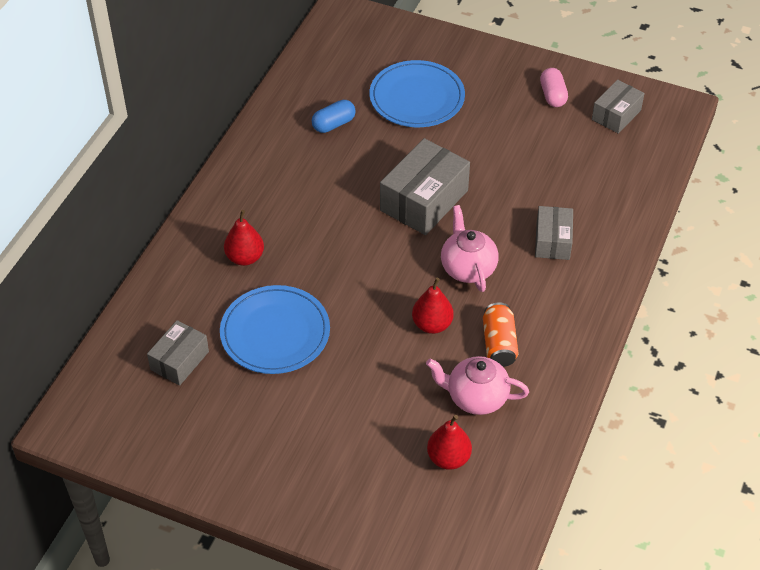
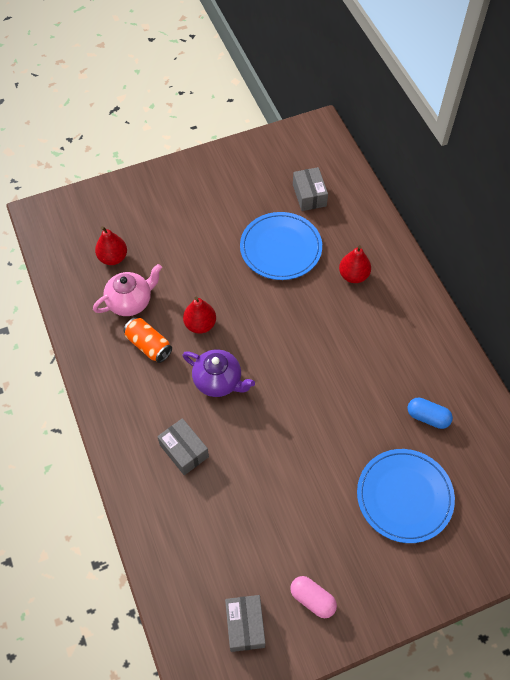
camera: 135 degrees right, 10 degrees up
(333, 124) = (427, 417): blue capsule -> blue capsule turned 75 degrees counterclockwise
(424, 200) = (299, 408): grey box -> none
(467, 268) = (218, 381): pink teapot -> purple teapot

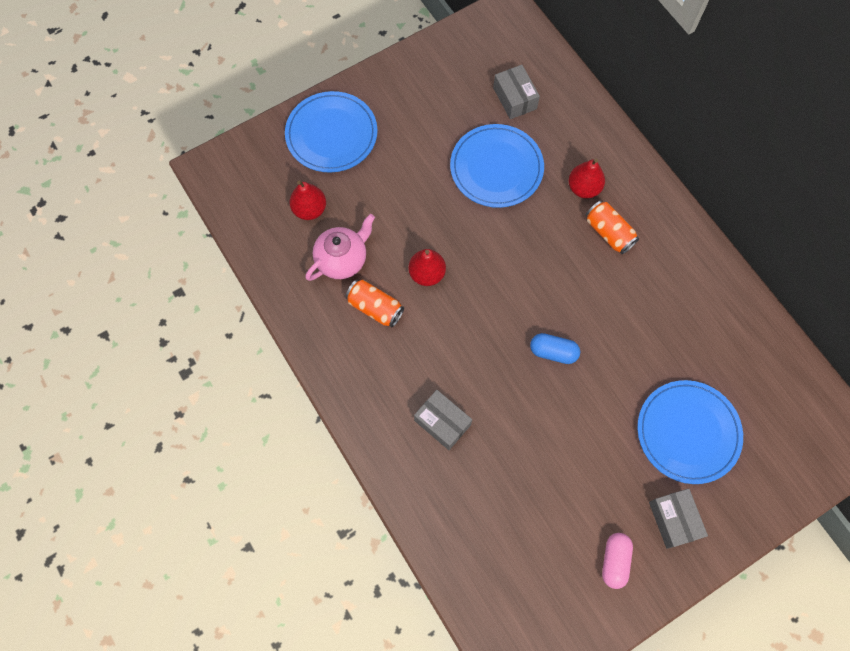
camera: 10 degrees left, 10 degrees up
(146, 201) = (331, 134): none -> blue plate
(218, 381) = (462, 337): purple teapot -> none
(245, 625) = (550, 602): grey box -> grey box (673, 520)
(312, 599) = (614, 561): pink capsule -> pink capsule turned 75 degrees clockwise
(368, 315) = (608, 233): none -> orange can
(427, 417) = (695, 340): blue capsule -> blue capsule (553, 352)

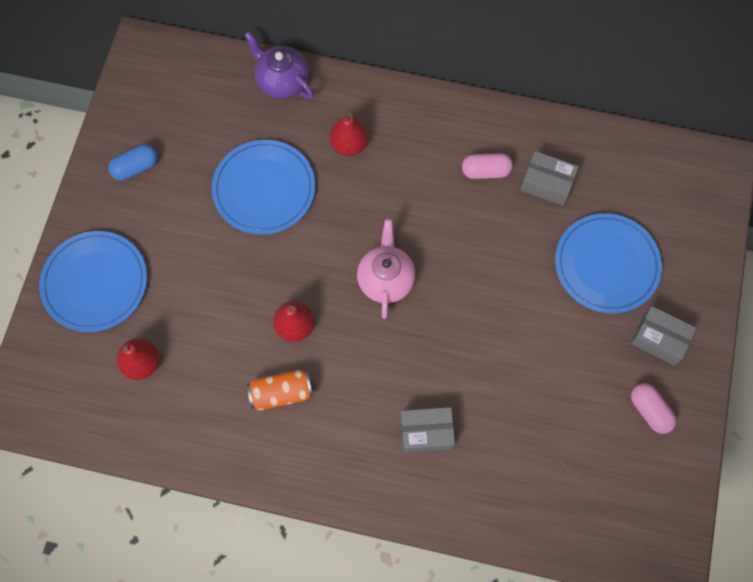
camera: 45 degrees left, 0 degrees up
(342, 259) = (213, 379): pink teapot -> pink teapot (386, 279)
(514, 98) = (221, 118): grey box -> grey box (547, 184)
(553, 352) = (453, 296): blue capsule -> blue capsule (136, 167)
(580, 108) = (282, 81): none -> purple teapot
(608, 233) = (403, 164): orange can -> none
(664, 289) = (486, 171): none -> pink capsule

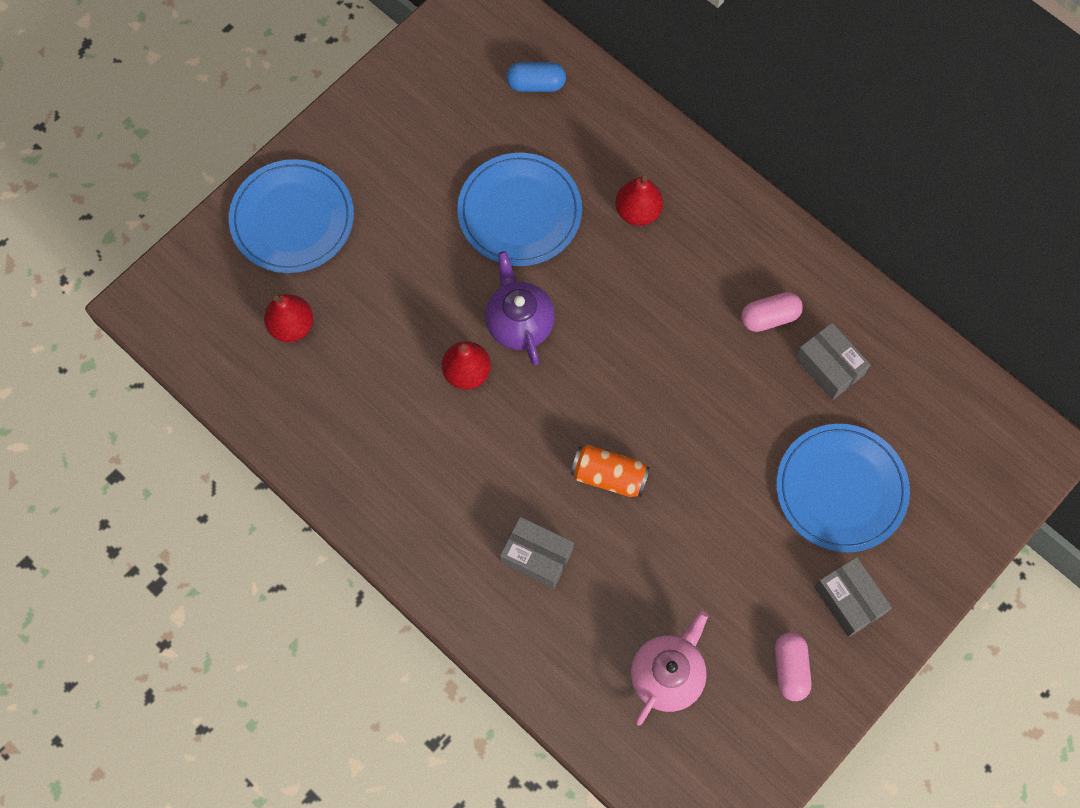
camera: 30 degrees right, 0 degrees up
(136, 167) = (401, 120): blue capsule -> blue capsule (536, 84)
(281, 393) = (412, 433): orange can -> orange can (609, 476)
(282, 81) = (607, 106): purple teapot -> purple teapot (519, 323)
(386, 279) = (590, 375): pink teapot -> pink teapot (667, 675)
(486, 171) = (769, 317): pink capsule -> pink capsule turned 45 degrees counterclockwise

